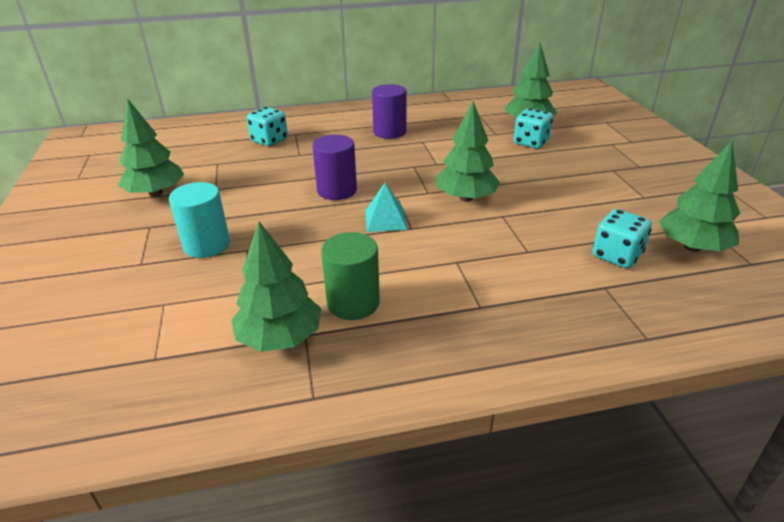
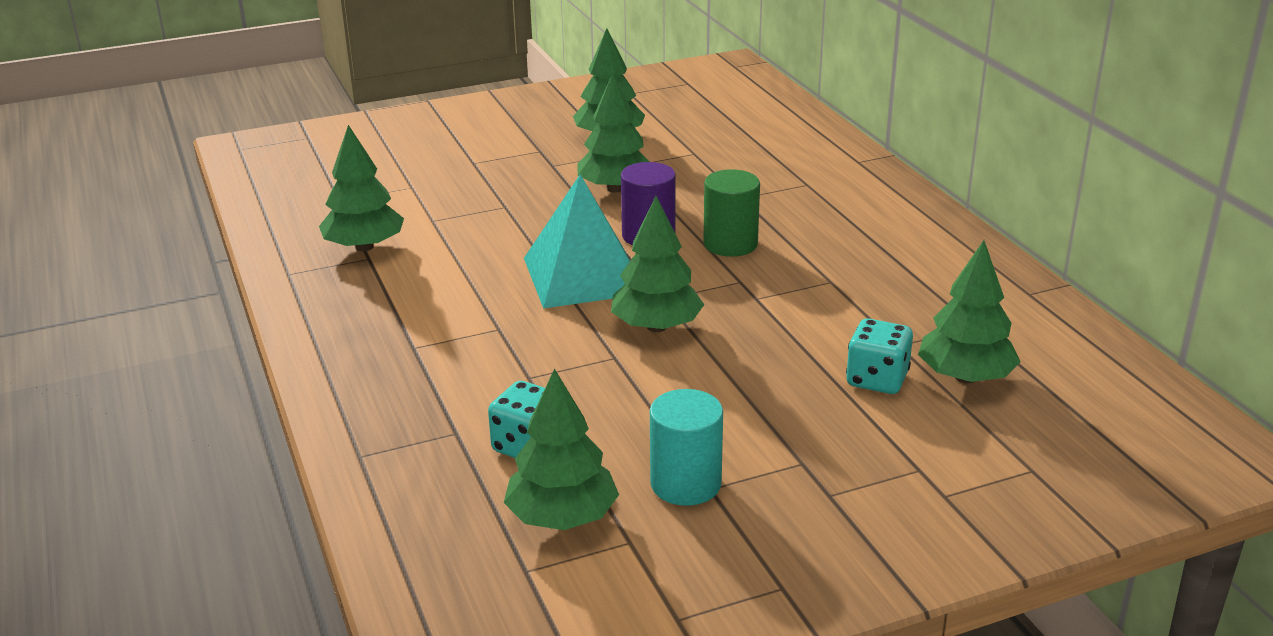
camera: 80 degrees right, 5 degrees down
(207, 245) = (510, 185): turquoise cylinder -> turquoise cylinder (685, 484)
(252, 197) = (615, 188): none -> green tree
(269, 140) = (775, 171): turquoise dice -> none
(353, 303) = (417, 275): green cylinder -> green cylinder (730, 244)
(385, 220) = (583, 275): turquoise pyramid -> turquoise pyramid, size x2.01
(389, 132) = (852, 251): purple cylinder -> none

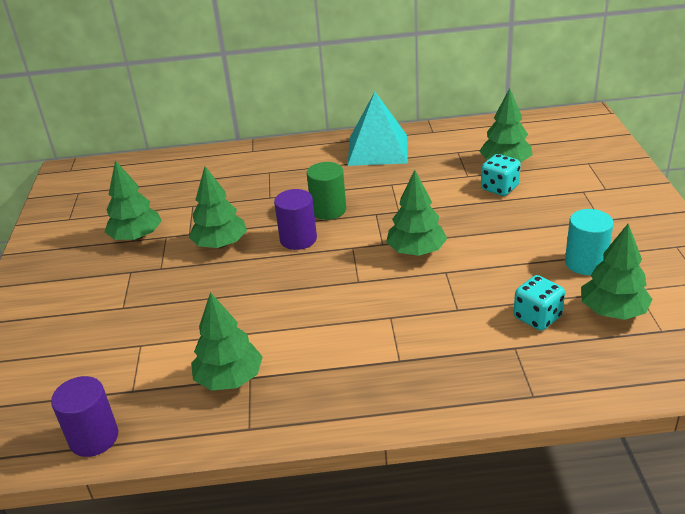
camera: 70 degrees left, 5 degrees up
(271, 198) = (94, 438): none -> purple cylinder
(583, 275) = (336, 272): turquoise pyramid -> turquoise pyramid (377, 149)

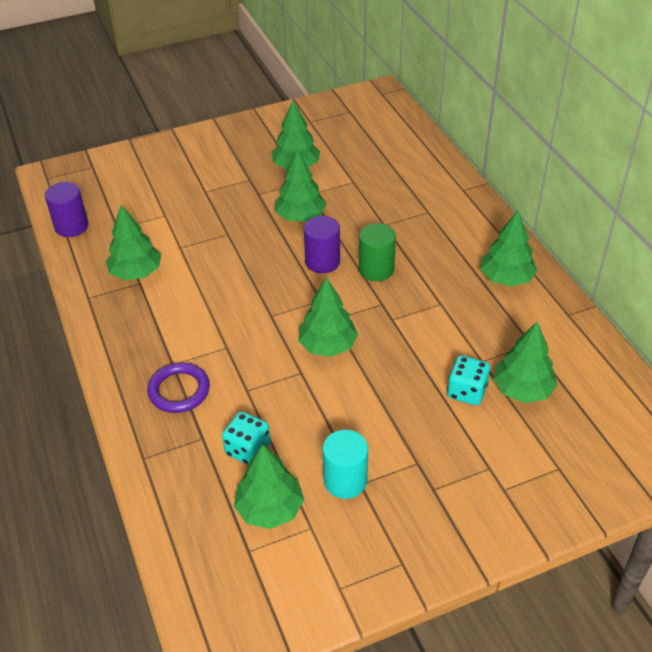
camera: 70 degrees right, 10 degrees up
(377, 149) = (506, 278): turquoise pyramid -> green tree
(441, 358) = (179, 390): none -> purple ring

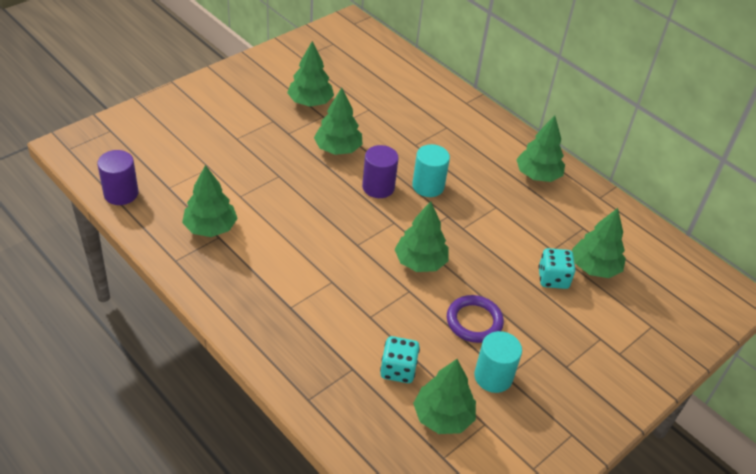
camera: 25 degrees left, 0 degrees up
(179, 390) = (309, 330): purple ring -> purple ring (474, 321)
(376, 269) = (428, 186): green cylinder -> turquoise cylinder

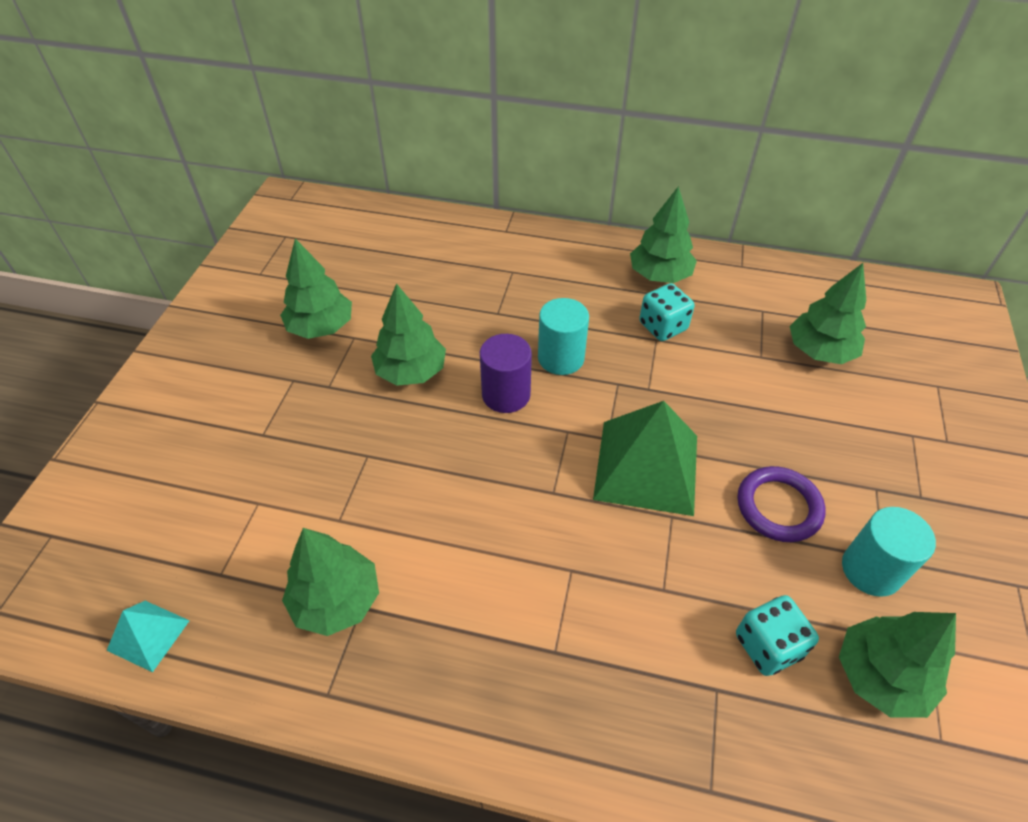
camera: 30 degrees left, 5 degrees up
(121, 193) = (148, 635): purple cylinder -> turquoise pyramid
(420, 262) = (646, 466): green tree -> green pyramid
(553, 278) = (797, 392): turquoise dice -> turquoise dice (663, 326)

